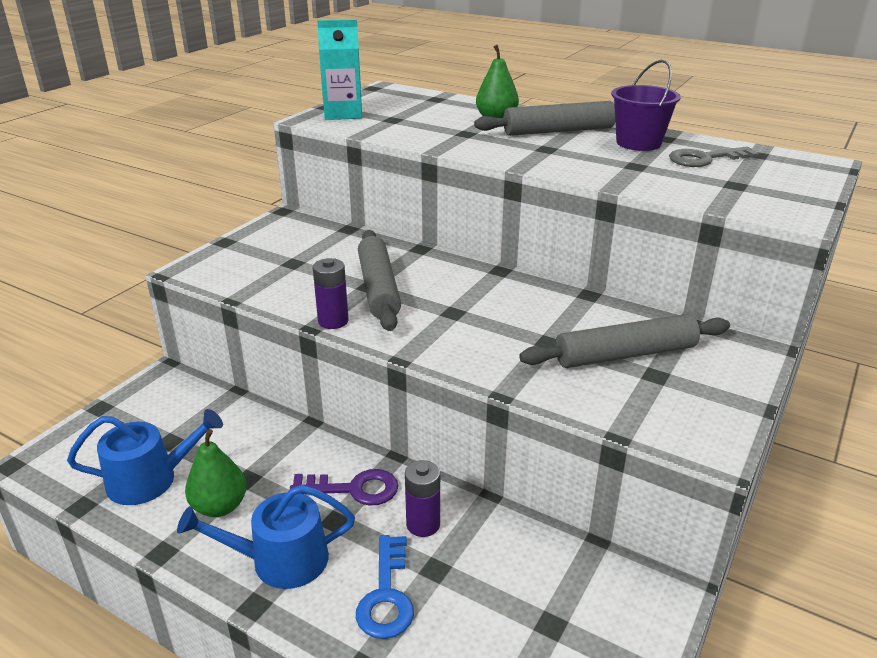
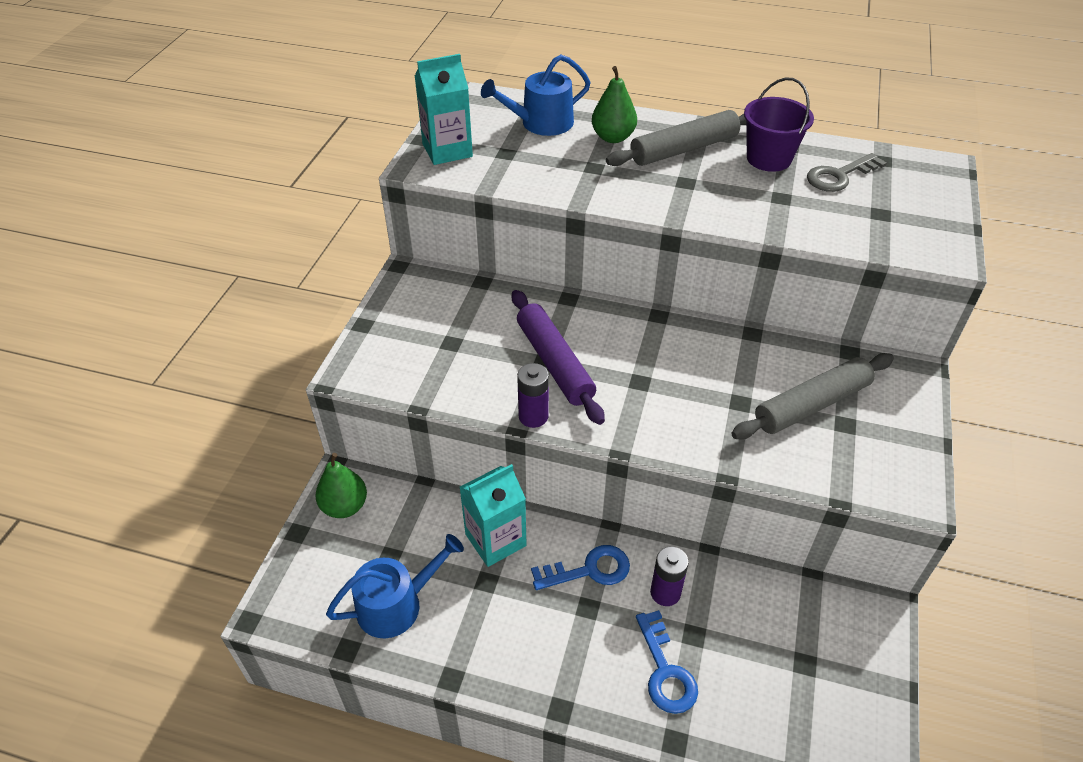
camera: 15 degrees left, 15 degrees up
(220, 506) = (478, 618): green pear -> green pear (344, 506)
(275, 447) = (495, 540): none -> turquoise carton
(280, 560) = (560, 660): blue watering can -> blue watering can (541, 123)
(354, 489) = (589, 570): purple key -> blue key
(379, 288) = (555, 363): grey rolling pin -> purple rolling pin

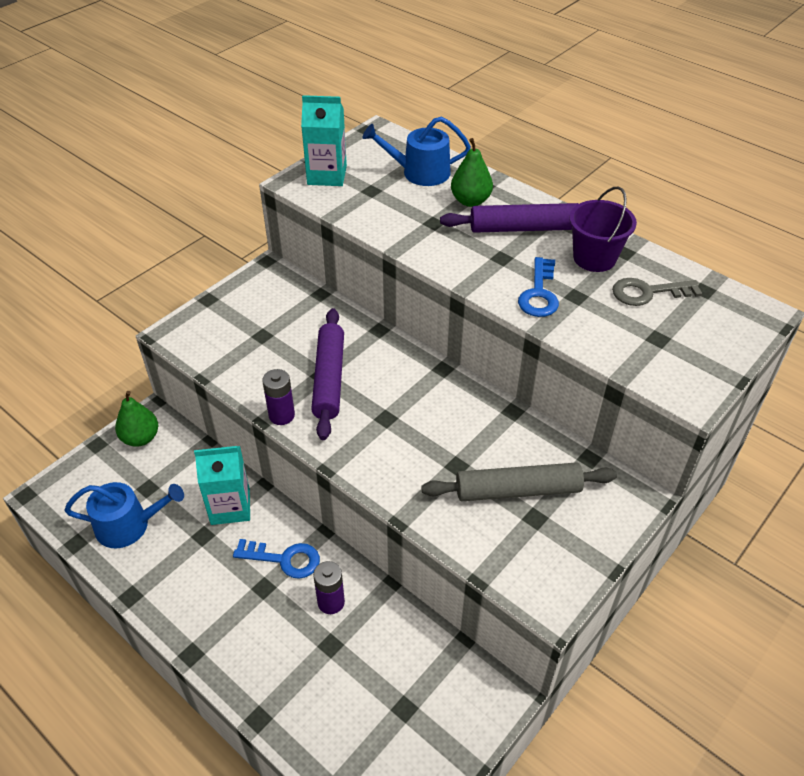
camera: 25 degrees right, 0 degrees up
(665, 671) = (288, 662): blue key -> blue key (539, 293)
(684, 149) = (524, 228): grey rolling pin -> purple rolling pin

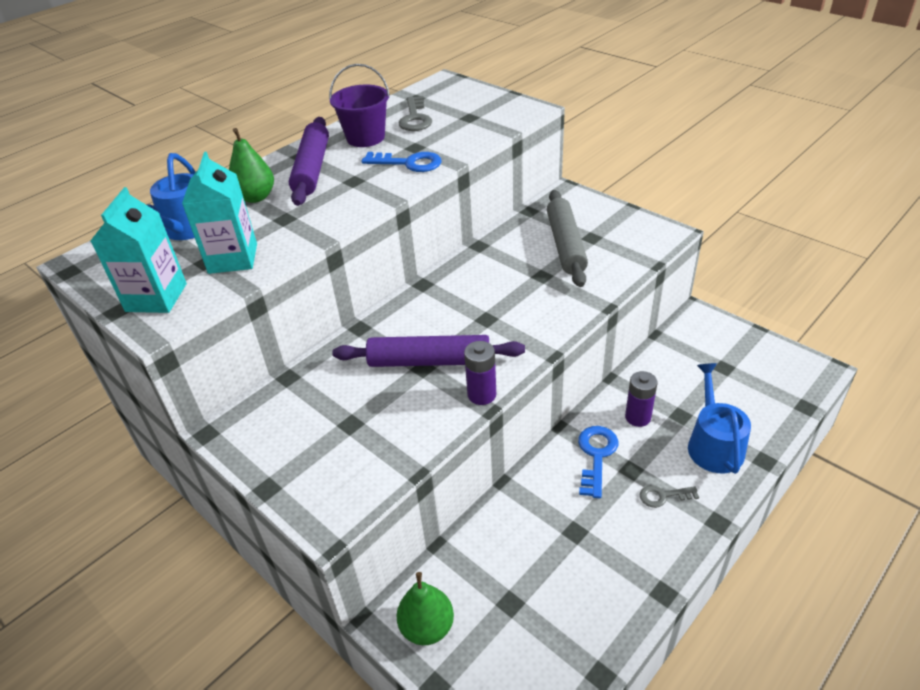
camera: 85 degrees left, 5 degrees down
(129, 525) = (568, 614): blue watering can -> blue watering can (713, 444)
(228, 611) = (663, 496): none -> grey key
(230, 507) = (534, 510): turquoise carton -> turquoise carton (233, 258)

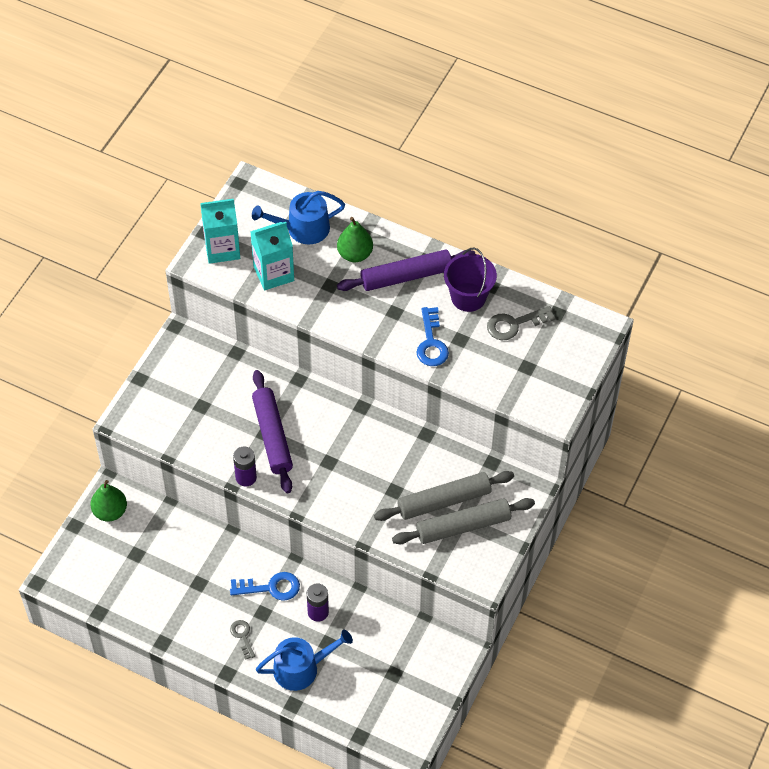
camera: 70 degrees right, 15 degrees up
(599, 237) = (463, 526): none -> grey rolling pin

